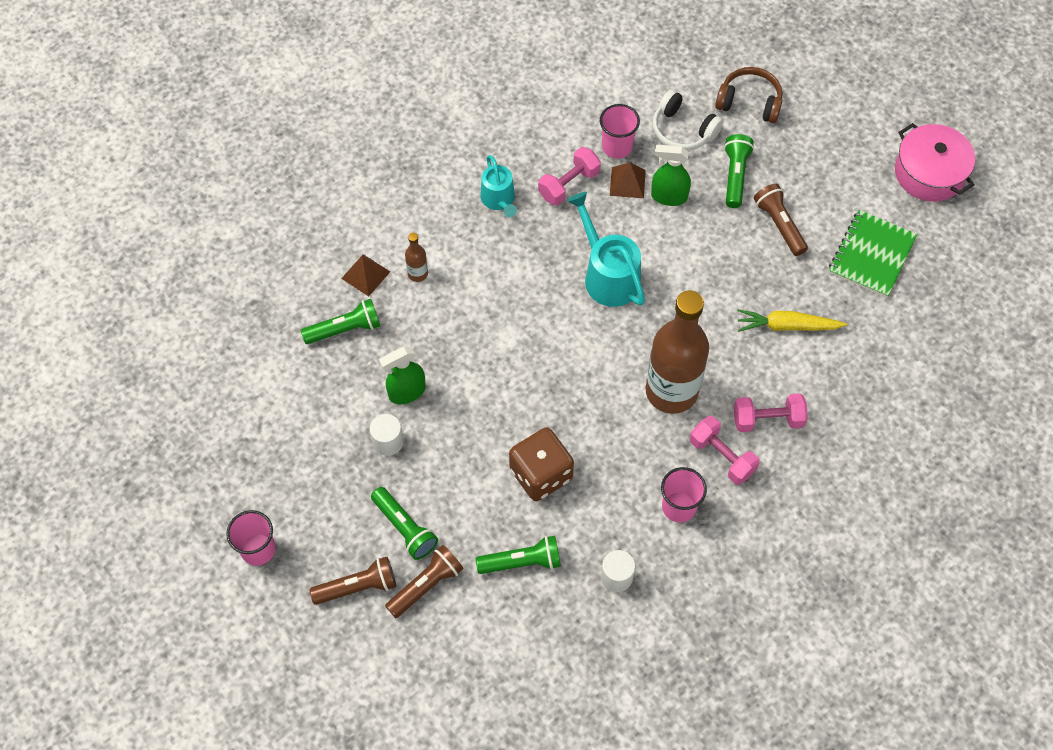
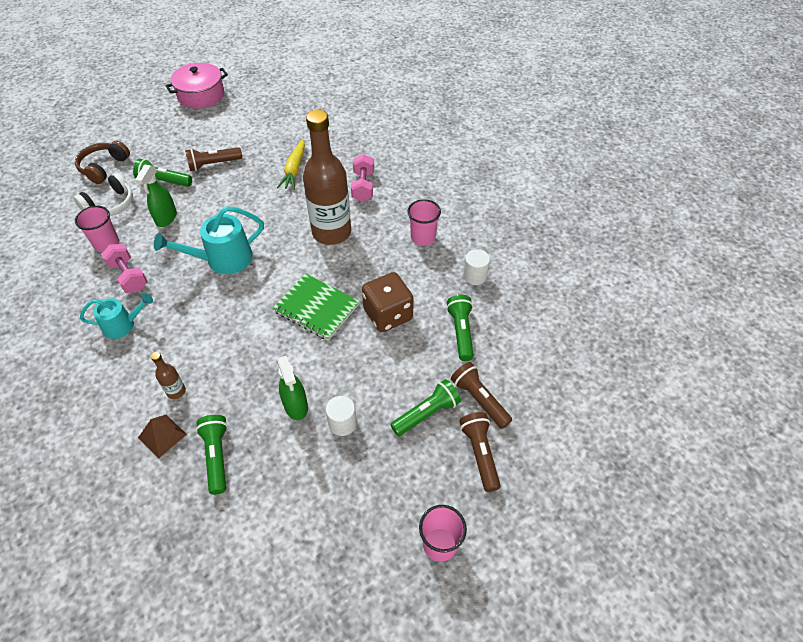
camera: 85 degrees left, 10 degrees down
(627, 182) = (143, 240): brown pyramid -> none
(722, 457) = (387, 211): pink dumbbell -> none
(872, 255) = (253, 126): green notebook -> green notebook (316, 308)

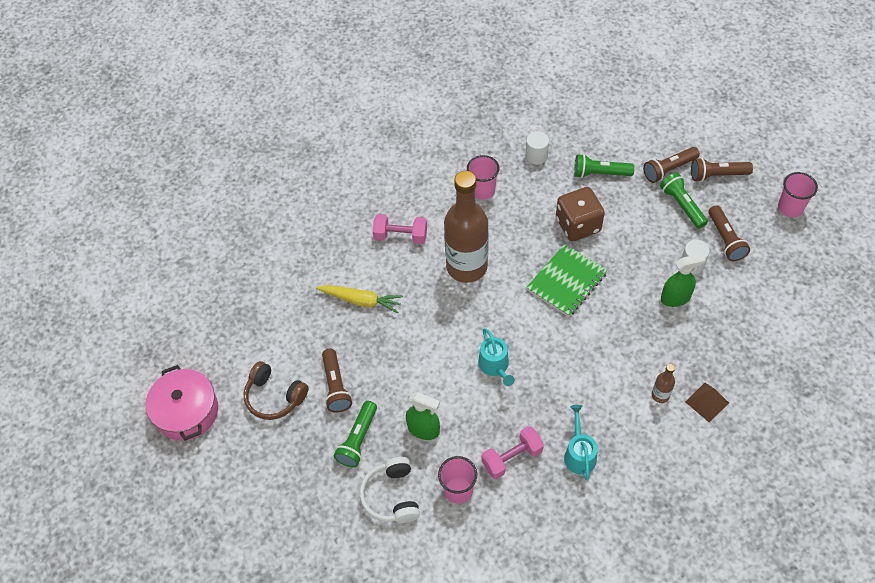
camera: 80 degrees left, 5 degrees up
(104, 167) = (318, 516): brown headphones -> brown headphones (274, 397)
(110, 205) = (391, 496): white headphones -> white headphones turned 150 degrees counterclockwise
(217, 456) = (726, 357): green flashlight -> none
(223, 259) = (495, 366): turquoise watering can -> turquoise watering can, size x0.64
(381, 460) = (725, 239): none -> brown flashlight

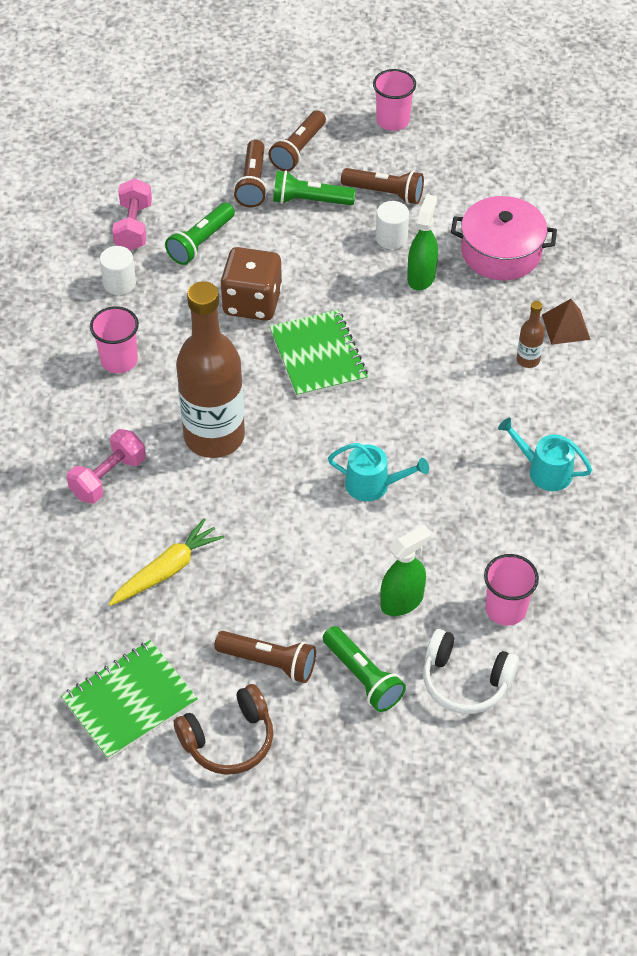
camera: 60 degrees left, 5 degrees down
(187, 411) = (167, 857): pink pot -> pink pot (501, 252)
(268, 335) = (130, 701): none -> green notebook
(512, 458) = (503, 535): pink dumbbell -> pink dumbbell (133, 227)

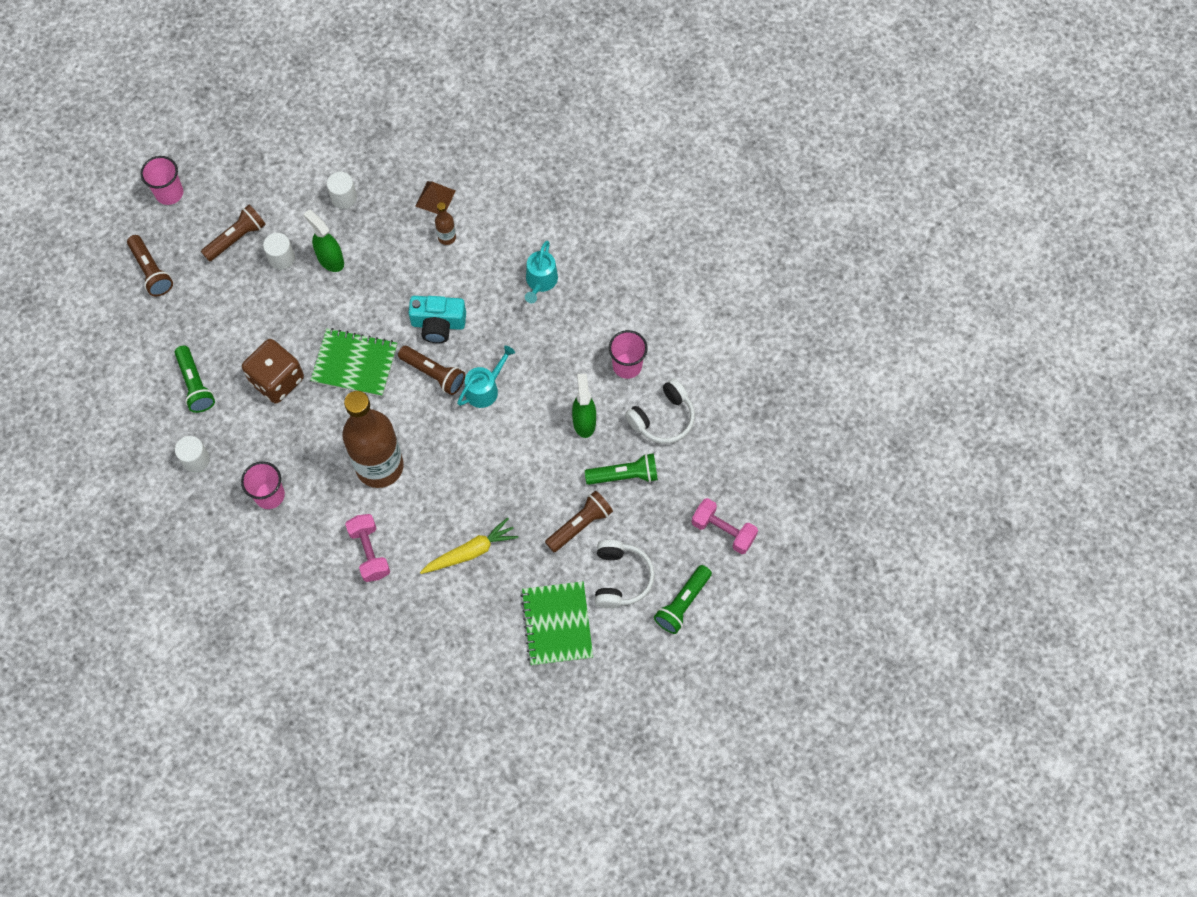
camera: 60 degrees left, 15 degrees up
(133, 227) = (146, 423): pink dumbbell -> pink dumbbell (723, 531)
(167, 570) = (470, 552): yellow carrot -> yellow carrot turned 75 degrees clockwise
(229, 740) = (621, 578): brown headphones -> white headphones
(253, 183) = (162, 319): brown flashlight -> brown flashlight (433, 374)
(310, 201) = (208, 291): green flashlight -> green flashlight (682, 603)
(419, 404) = (438, 324): none -> turquoise camera
(501, 252) = (344, 198): pink pot -> white cylinder
(544, 471) = (540, 281): turquoise watering can -> turquoise watering can turned 45 degrees counterclockwise

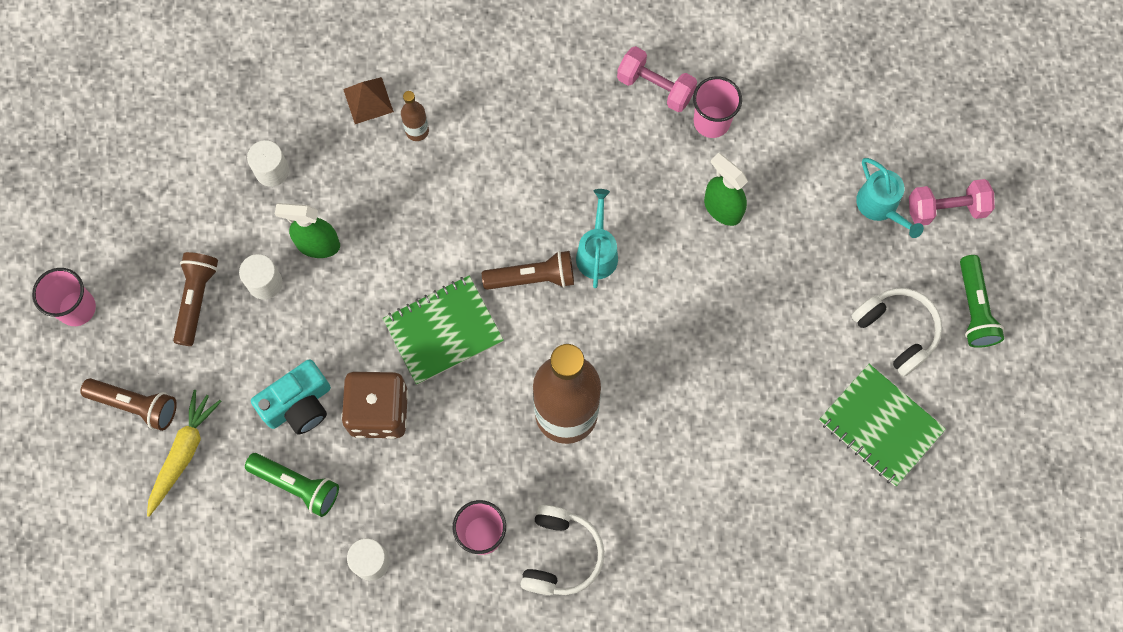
camera: 40 degrees left, 5 degrees up
(369, 552) = (637, 507): pink dumbbell -> pink dumbbell (655, 87)
(438, 324) = (490, 224): turquoise camera -> turquoise camera (299, 404)
(470, 552) = (734, 424): yellow carrot -> yellow carrot (183, 453)
(540, 281) = (552, 104): turquoise watering can -> turquoise watering can (880, 206)
(580, 525) = (812, 312): brown flashlight -> none
(624, 475) = (808, 230): green flashlight -> none
(663, 418) = (792, 146): white headphones -> white headphones (561, 555)

